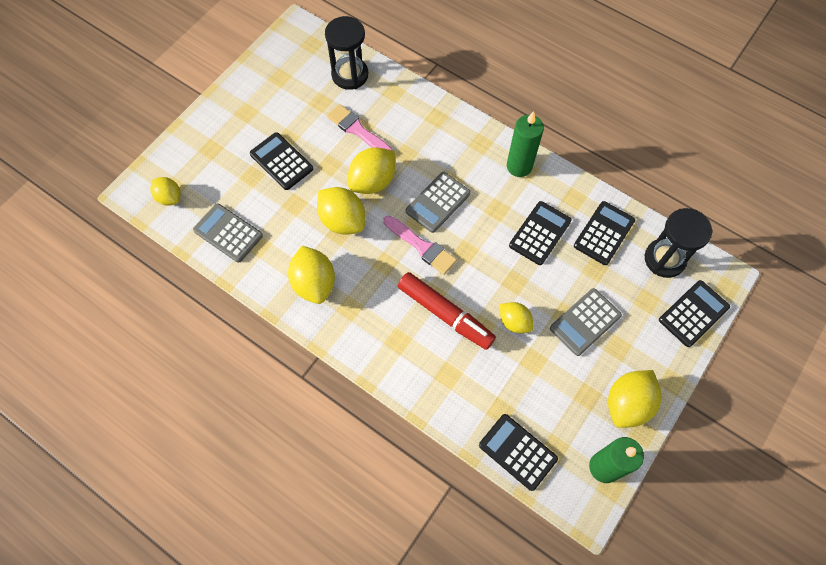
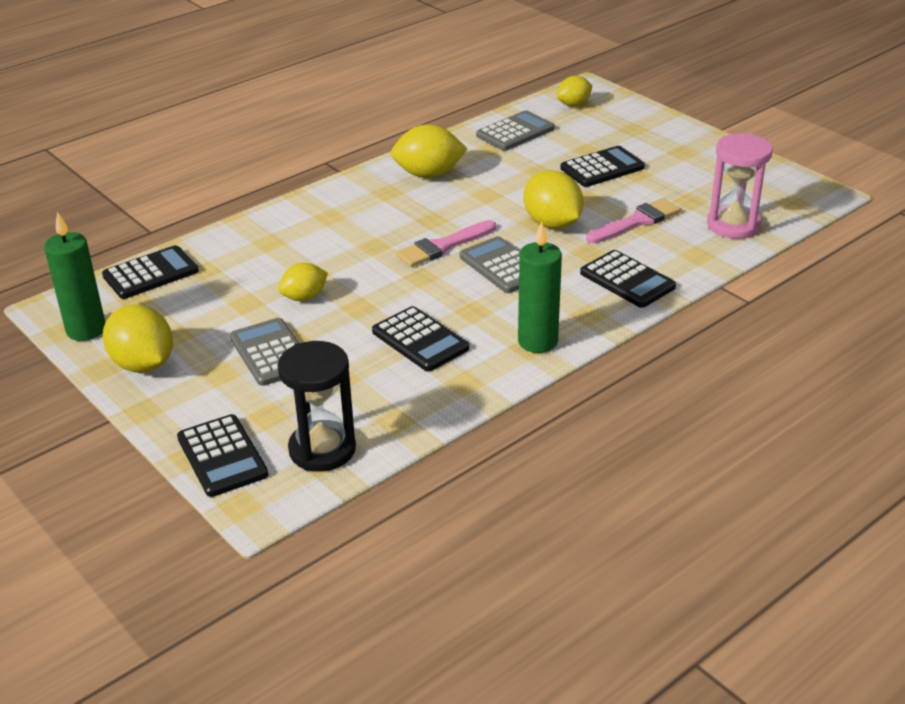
camera: 105 degrees right, 30 degrees down
(343, 220) = (503, 198): yellow lemon -> none
(350, 75) = (733, 225): black hourglass -> pink hourglass
(445, 314) = (343, 250): red marker -> none
(603, 233) = (393, 398): black calculator -> black calculator (627, 280)

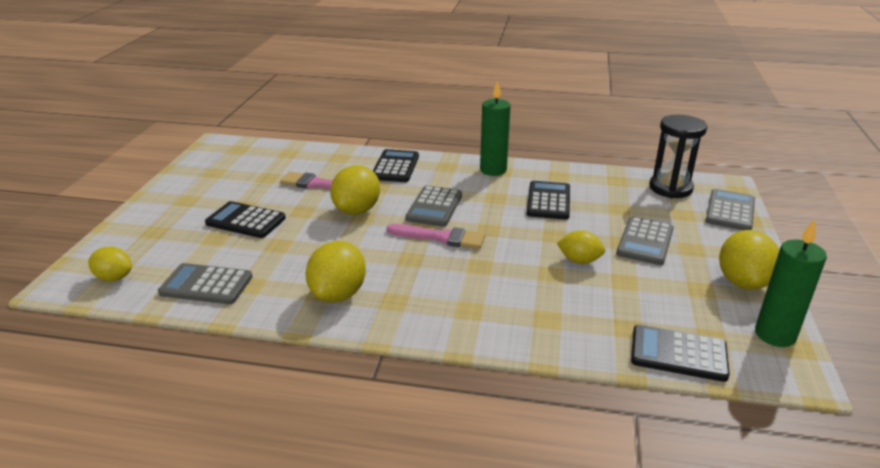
camera: 130 degrees left, 5 degrees down
(222, 456) = (730, 211): black calculator -> grey calculator
(428, 174) = (338, 294): yellow lemon -> yellow lemon turned 60 degrees clockwise
(733, 225) = (289, 157): pink hourglass -> none

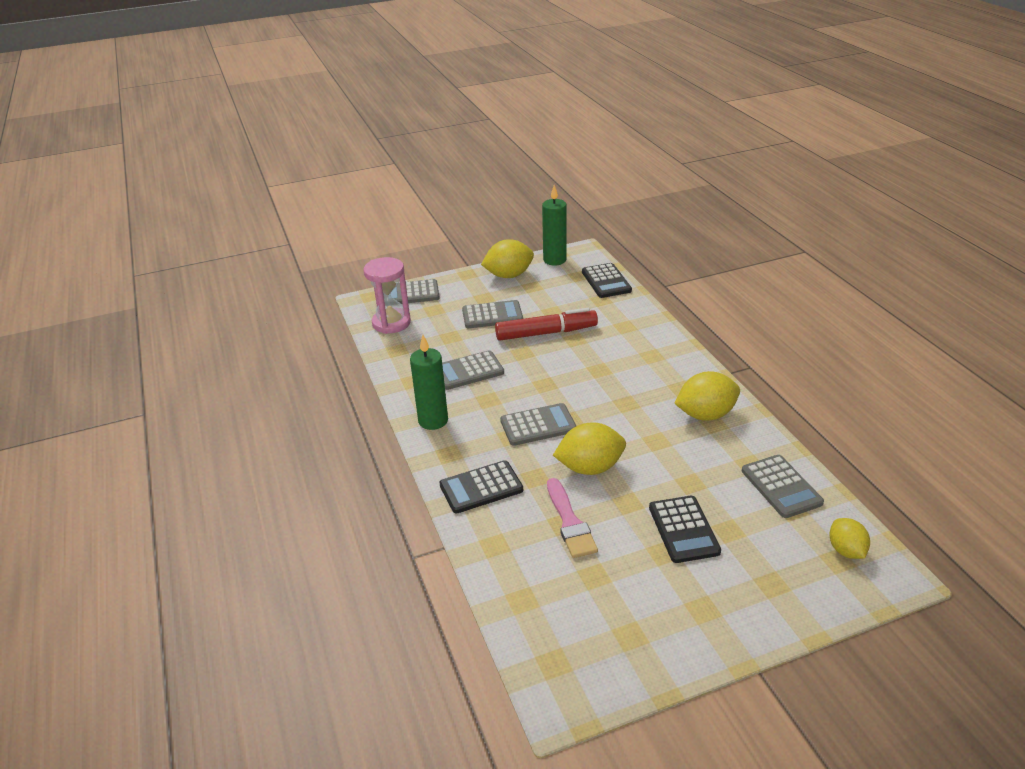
camera: 120 degrees left, 5 degrees up
(441, 237) = (582, 401): pink brush -> none
(548, 201) = (468, 371): black calculator -> grey calculator
(579, 260) = (546, 333): yellow lemon -> red marker
(670, 188) = (391, 323): black hourglass -> pink hourglass

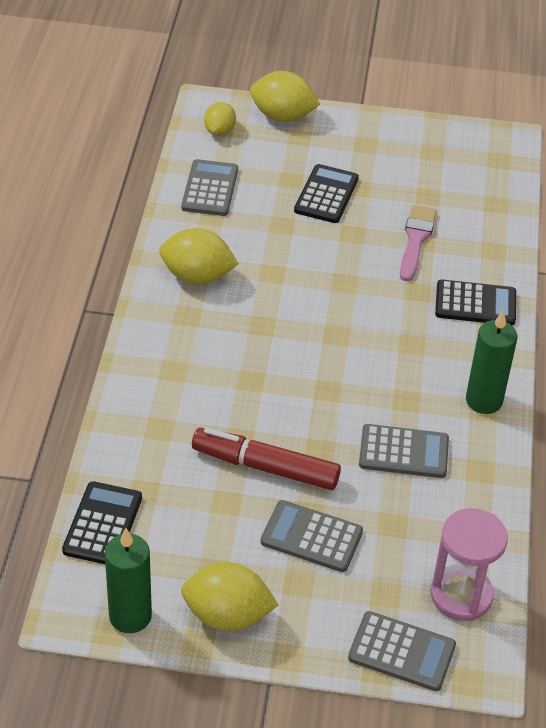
camera: 155 degrees left, 10 degrees up
(538, 425) = (374, 342): grey calculator -> none
(590, 468) = (359, 277): yellow lemon -> yellow lemon (282, 116)

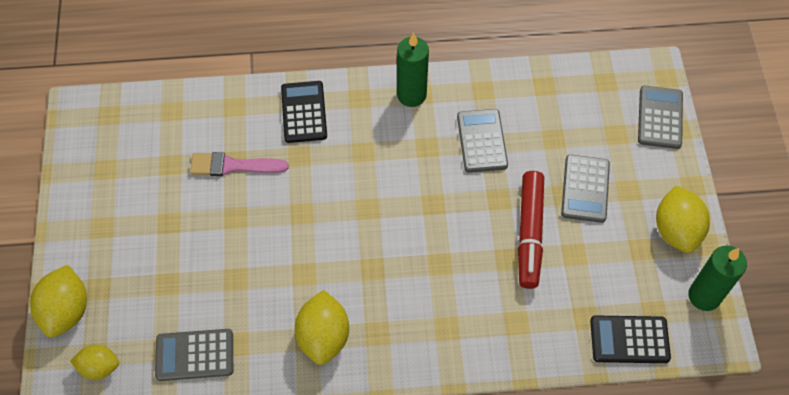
camera: 100 degrees left, 15 degrees up
(326, 195) = (184, 248): black calculator -> none
(461, 595) = (599, 89): pink hourglass -> none

